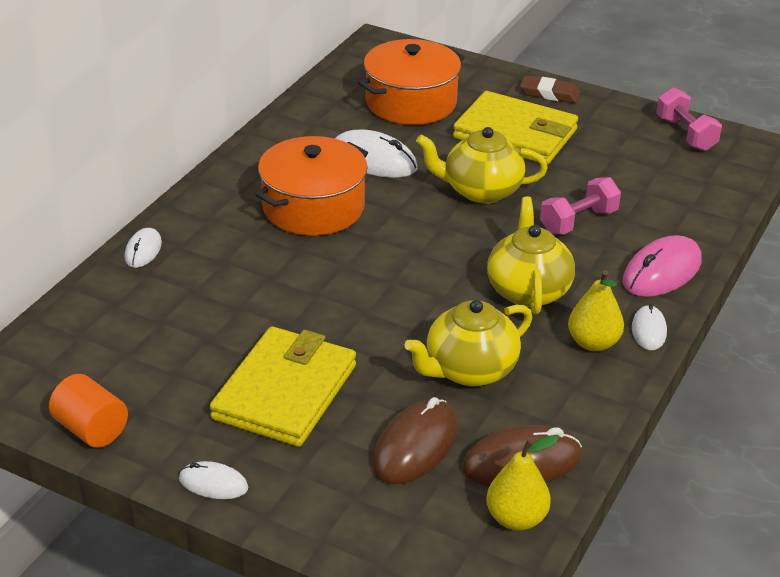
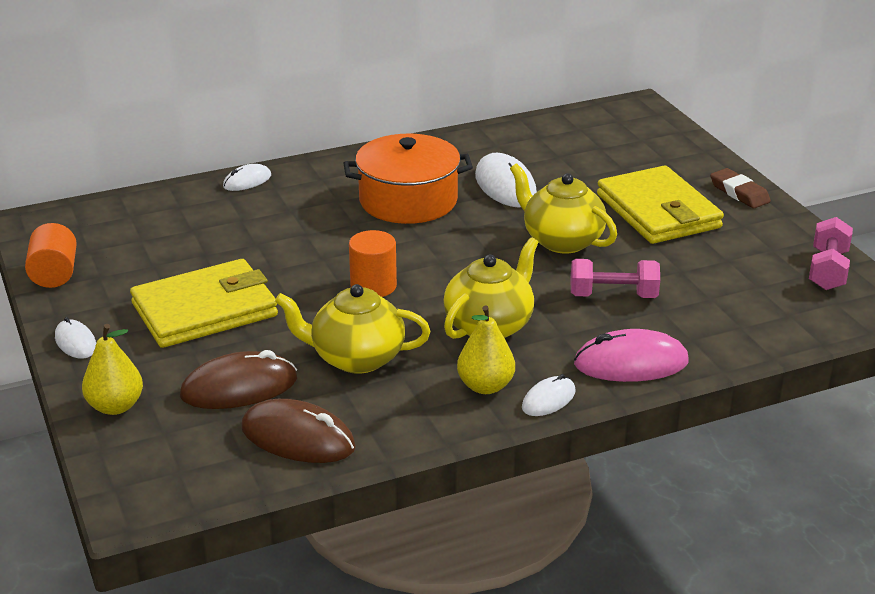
camera: 40 degrees right, 5 degrees down
(394, 299) = (373, 286): none -> orange cylinder
(411, 102) = (600, 157): orange pot -> none
(516, 518) = (236, 471): yellow pear -> yellow pear (115, 406)

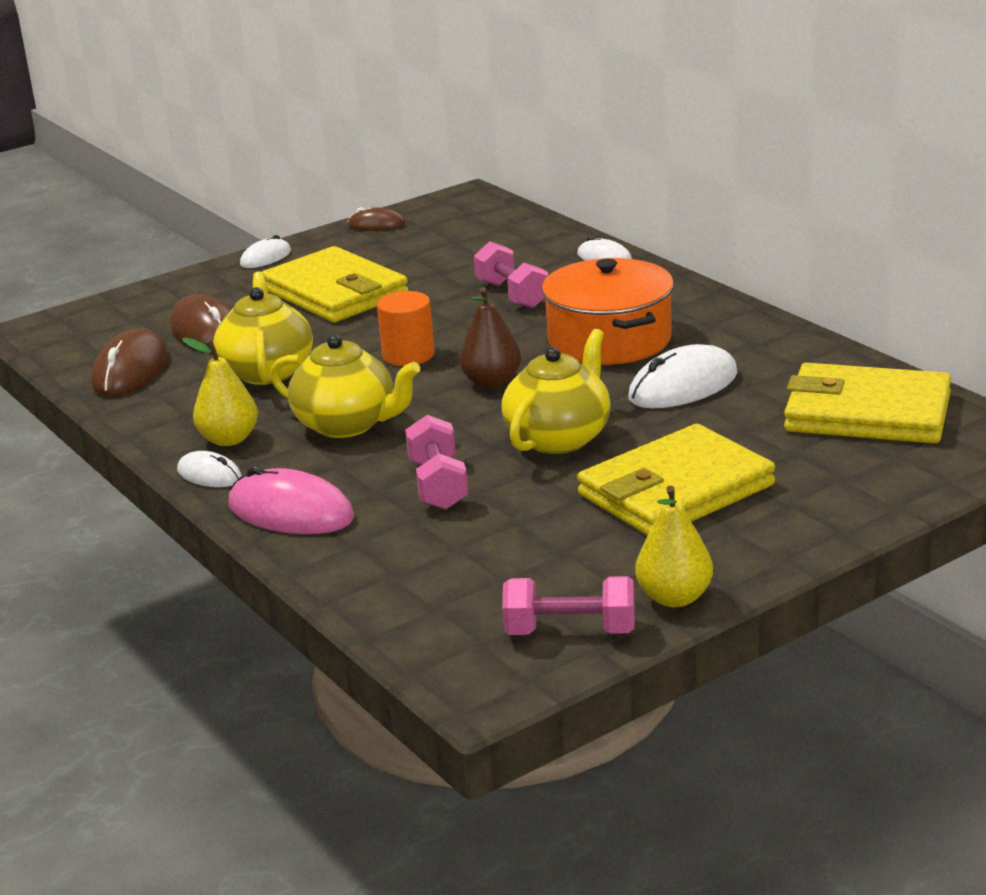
camera: 80 degrees right, 5 degrees down
(54, 274) = (376, 225): orange cylinder -> brown mouse
(115, 406) = (170, 293): yellow pear -> yellow pear (674, 598)
(287, 227) = (512, 294): none -> pink dumbbell
(451, 255) = (492, 382): none -> brown pear
(580, 137) = (867, 413): none -> yellow wallet
(631, 363) = (291, 512): pink mouse -> pink mouse turned 45 degrees counterclockwise
(739, 193) = (773, 545): brown eraser -> none

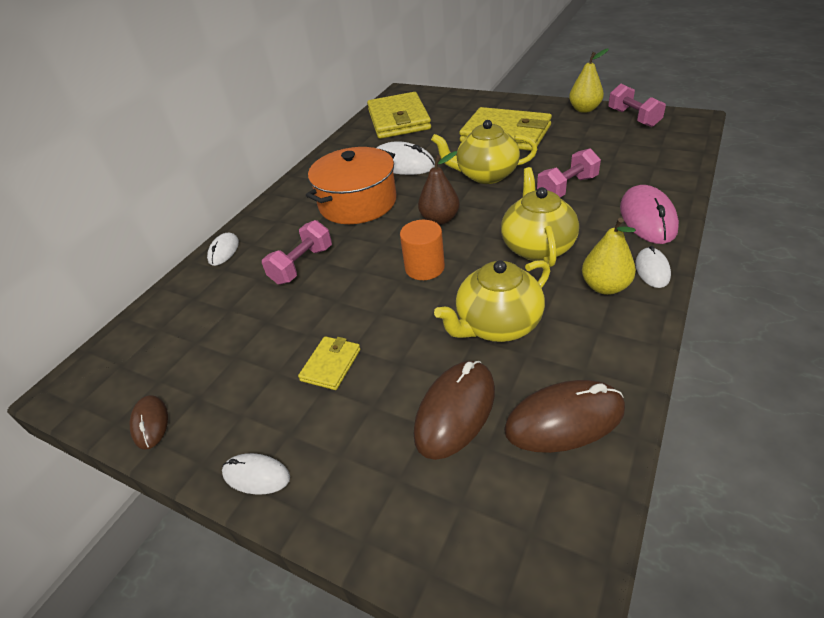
camera: 115 degrees left, 15 degrees up
(335, 293) = (331, 365): yellow wallet -> yellow wallet, size x0.46

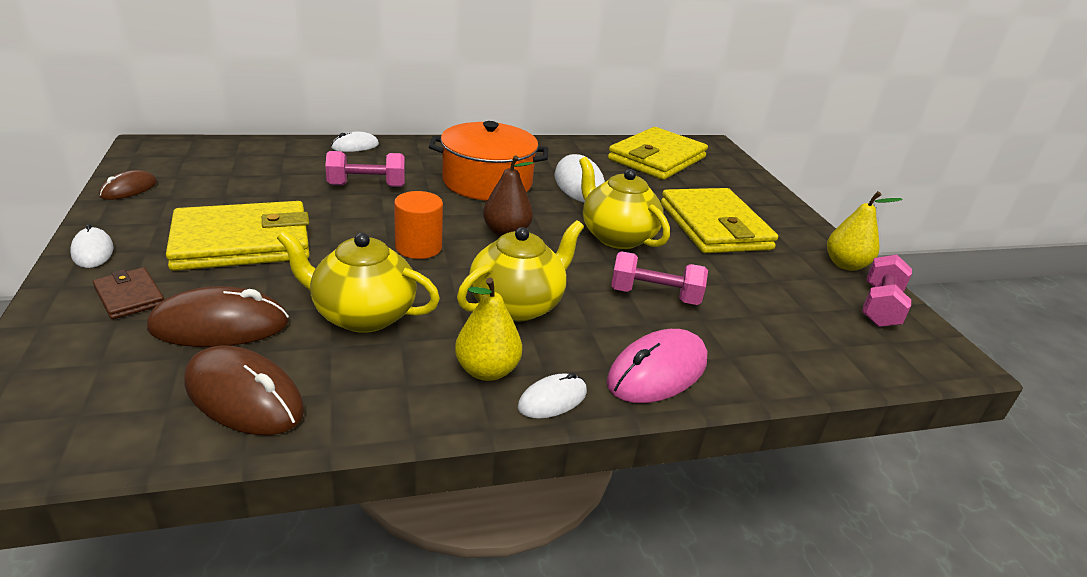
camera: 40 degrees right, 10 degrees down
(331, 365) = (242, 242): yellow wallet -> yellow wallet, size x2.19
(364, 462) = (129, 296): none -> brown wallet

